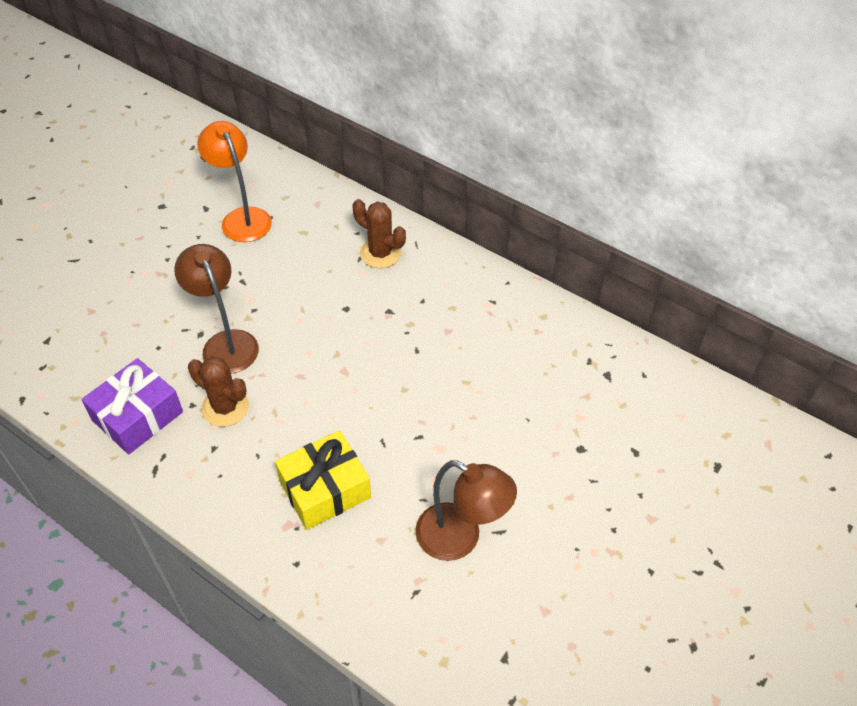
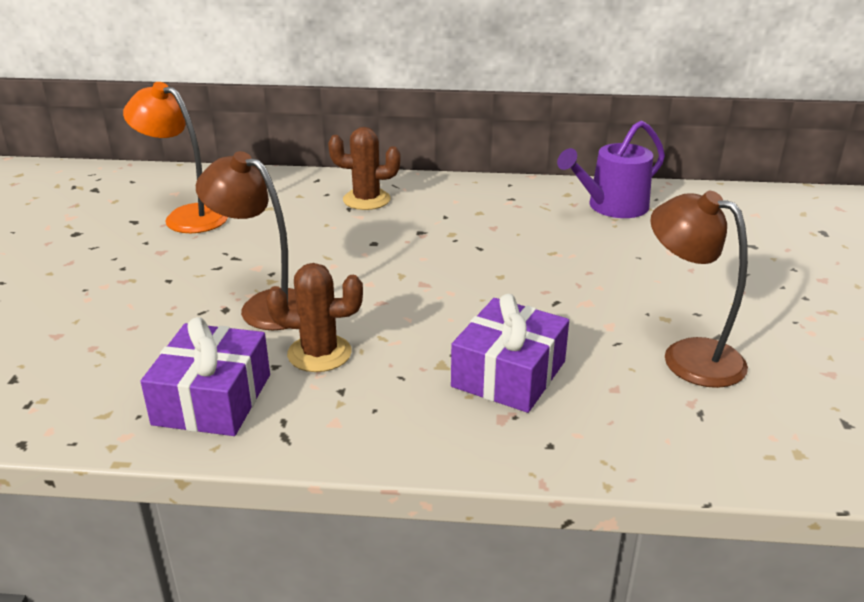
camera: 30 degrees left, 20 degrees down
(325, 489) = (508, 374): yellow gift -> purple gift
(460, 538) = (688, 356): brown lamp -> brown lamp turned 135 degrees counterclockwise
(565, 349) = (612, 207): none -> purple watering can

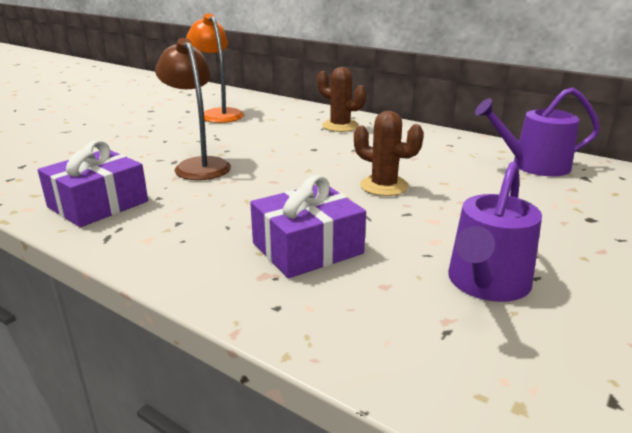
camera: 30 degrees right, 5 degrees down
(319, 353) = (194, 198): brown cactus -> brown cactus (384, 186)
(688, 356) = (486, 283): brown lamp -> purple watering can

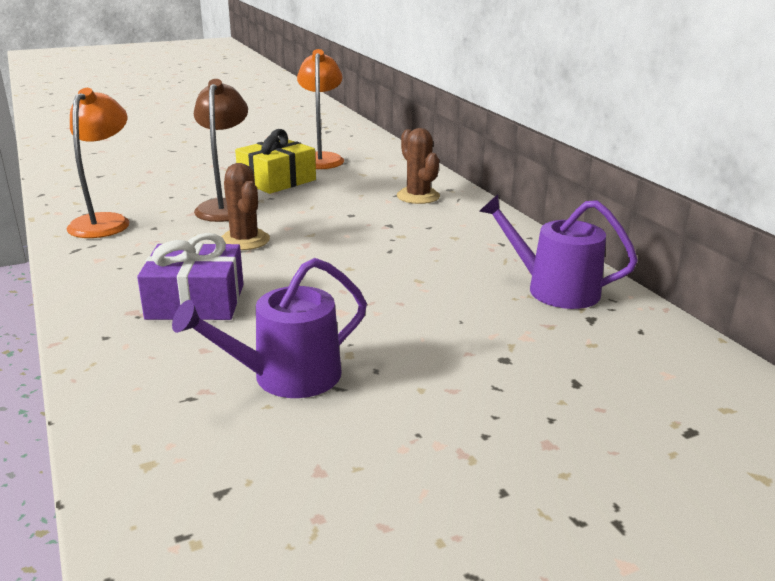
camera: 30 degrees right, 0 degrees up
(98, 204) = (105, 221): purple gift -> orange lamp
(209, 136) = (277, 180): none -> yellow gift
(384, 186) = (352, 268): brown cactus -> brown cactus (244, 240)

